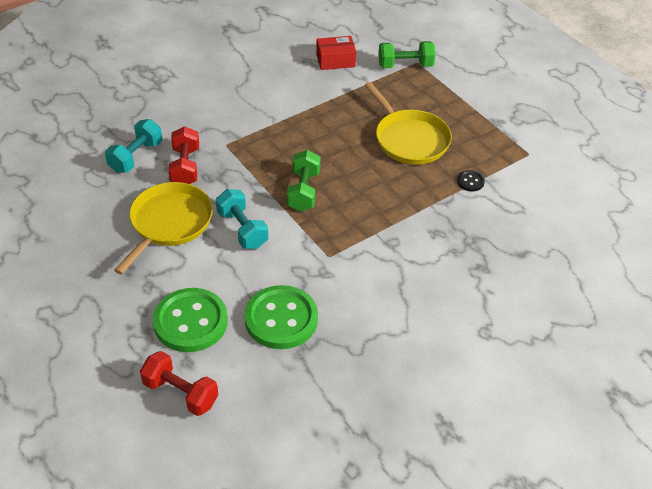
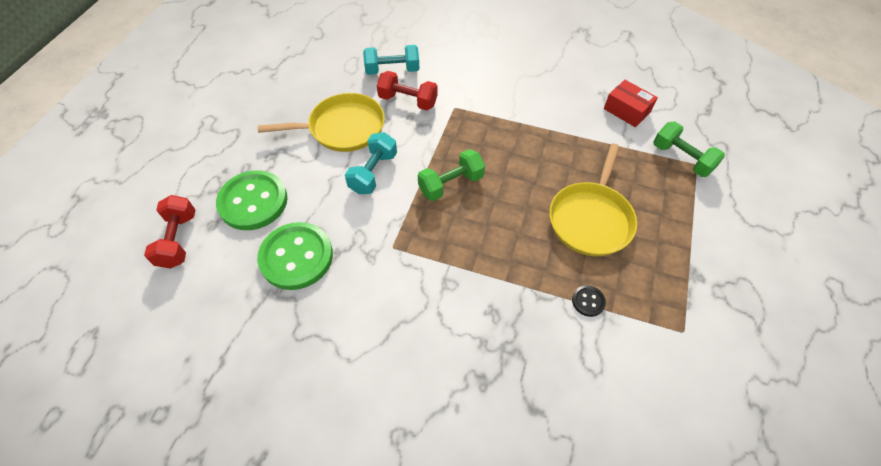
camera: 55 degrees right, 10 degrees up
(185, 167) = (408, 101): red dumbbell -> red dumbbell turned 60 degrees clockwise

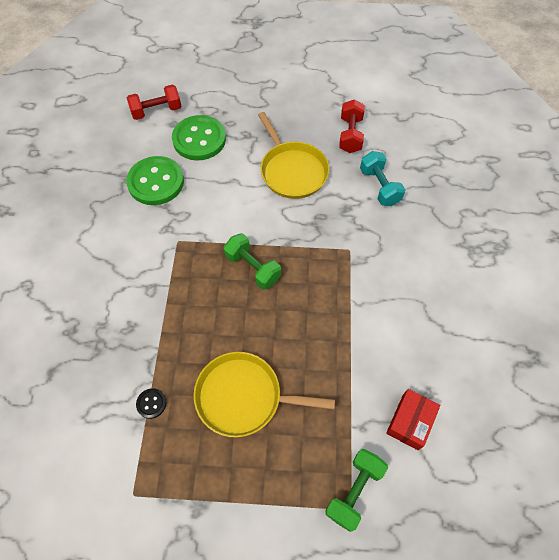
camera: 75 degrees right, 5 degrees up
(373, 173) = (249, 207): turquoise dumbbell -> none
(408, 101) = (343, 209): red dumbbell -> red dumbbell (350, 135)

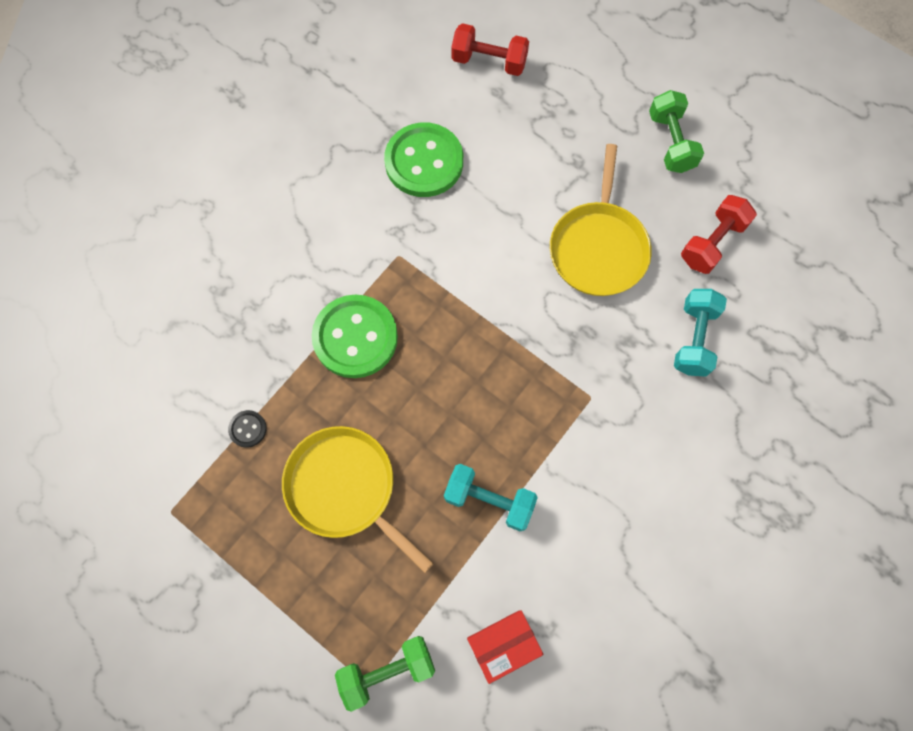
camera: 35 degrees right, 10 degrees up
(199, 139) = (514, 133): green button -> green button (355, 337)
(253, 268) = (460, 345): green dumbbell -> green dumbbell (671, 142)
(336, 343) = (489, 500): none -> turquoise dumbbell

